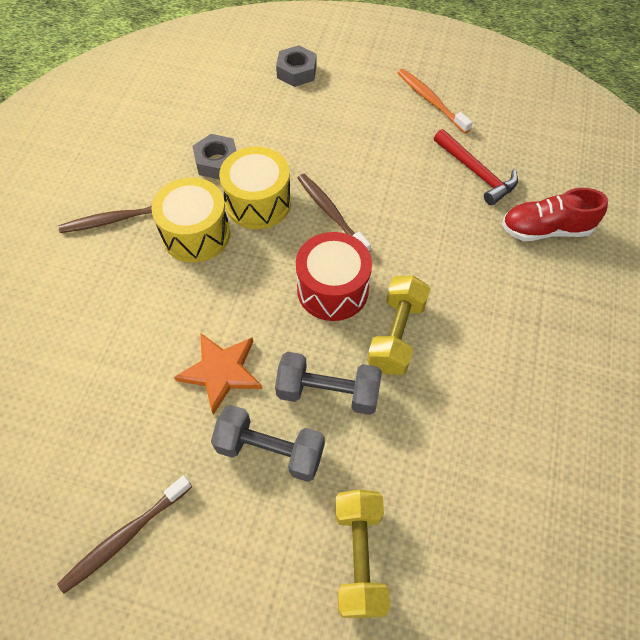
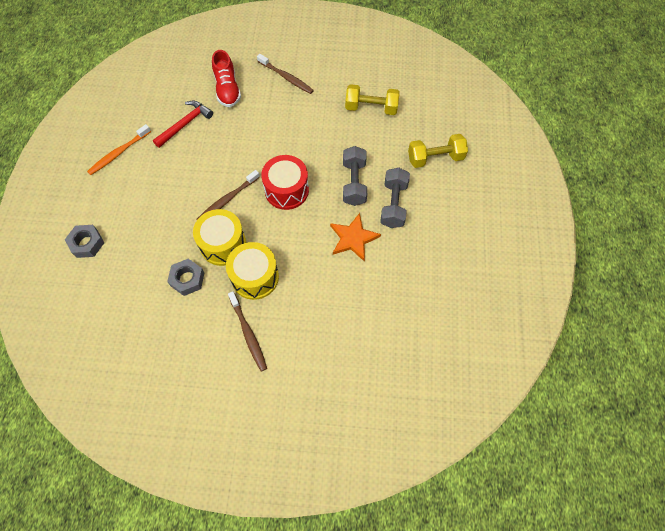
camera: 100 degrees left, 5 degrees up
(125, 536) = (456, 262): brown toothbrush -> brown toothbrush (286, 77)
(396, 335) = (312, 155): yellow dumbbell -> yellow dumbbell (371, 108)

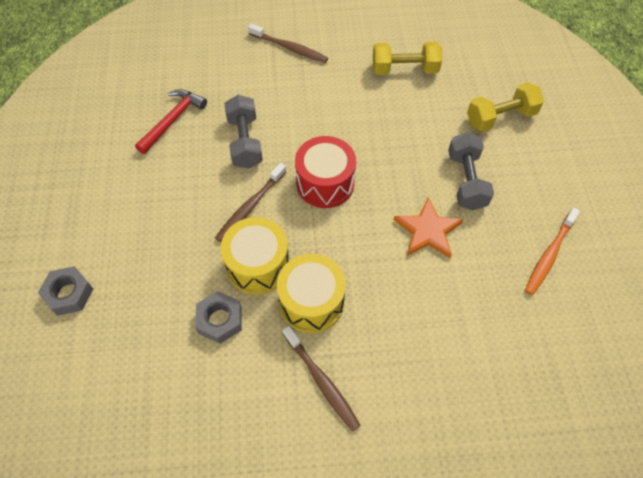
camera: 10 degrees left, 5 degrees down
(119, 153) = (91, 168): orange toothbrush -> orange toothbrush (549, 255)
(227, 89) = (218, 71): red shoe -> none
(354, 183) = (409, 162): grey dumbbell -> grey dumbbell (245, 142)

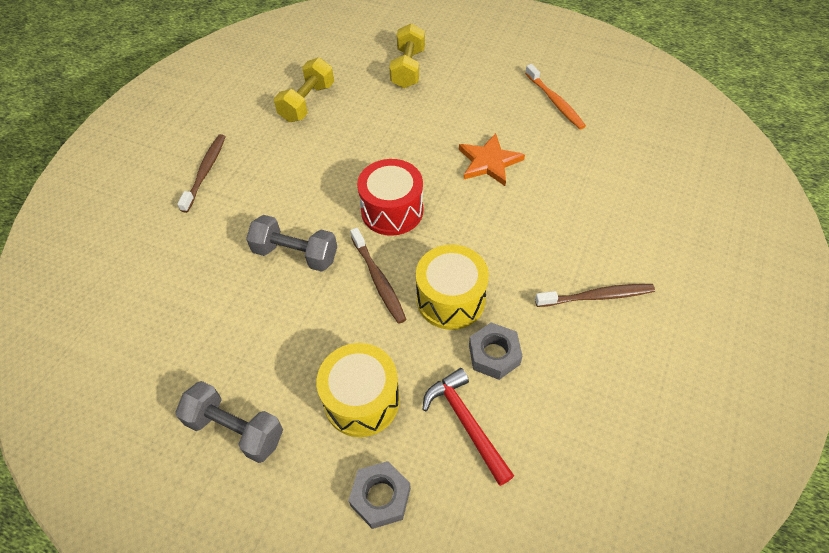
camera: 60 degrees left, 5 degrees down
(173, 120) = (215, 308): red hammer -> red hammer (466, 422)
(289, 48) = (205, 172): brown toothbrush -> brown toothbrush turned 45 degrees counterclockwise
(311, 302) = (514, 272): yellow drum -> yellow drum (361, 400)
(466, 181) = (456, 116): grey dumbbell -> grey dumbbell (235, 429)

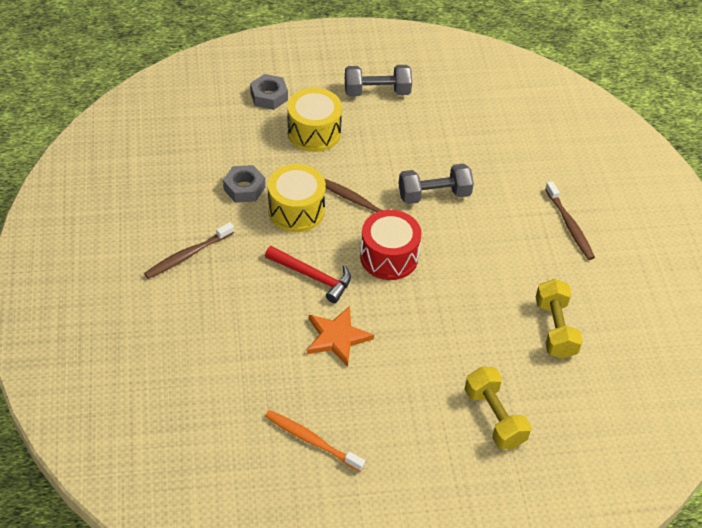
camera: 145 degrees right, 5 degrees down
(466, 422) = (241, 146): red hammer -> red hammer (312, 277)

